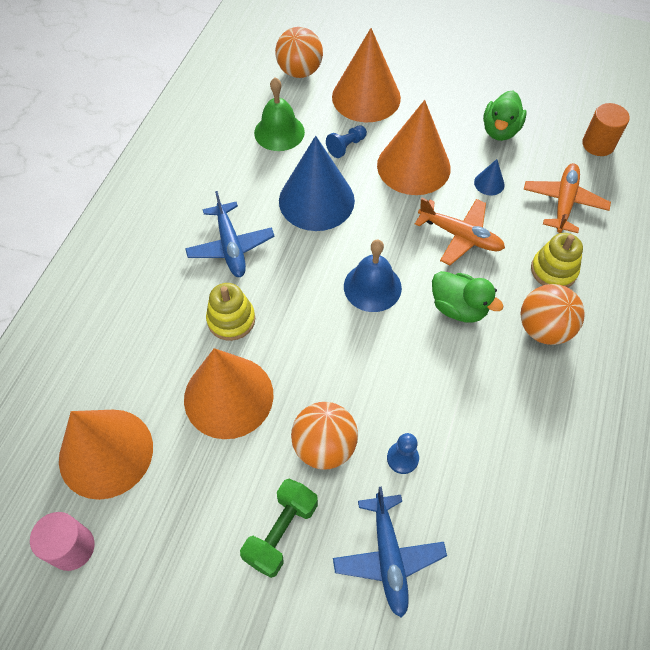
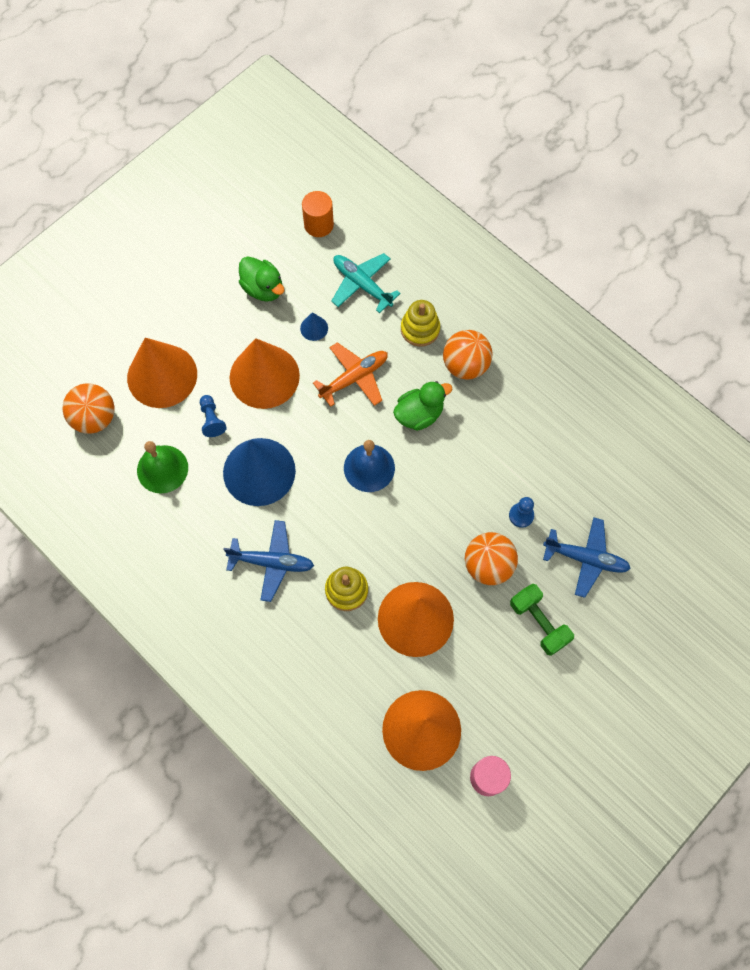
camera: 65 degrees left, 10 degrees up
(563, 202) = (362, 284): orange plane -> turquoise plane

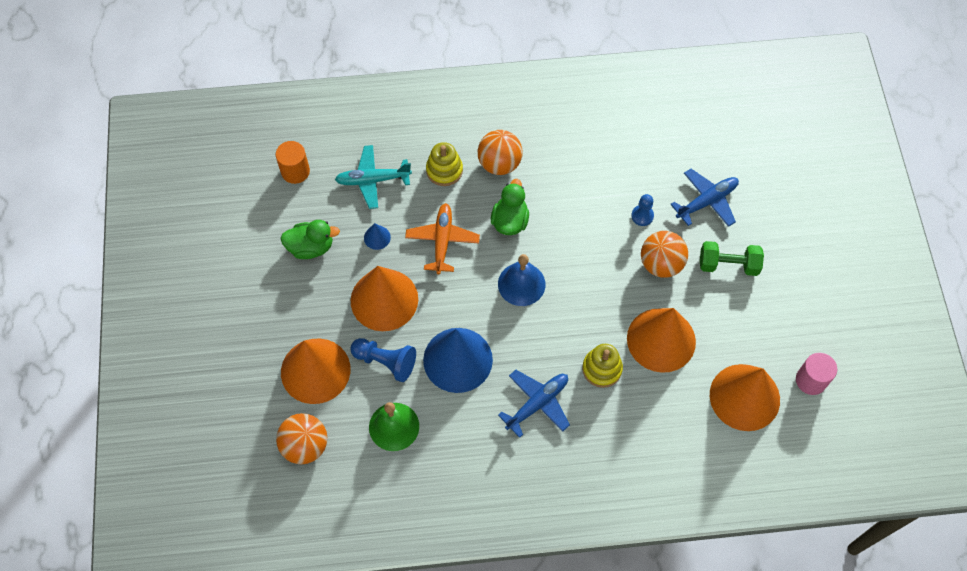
camera: 50 degrees left, 5 degrees down
(212, 420) = (385, 362): blue pawn -> blue pawn, size x1.54

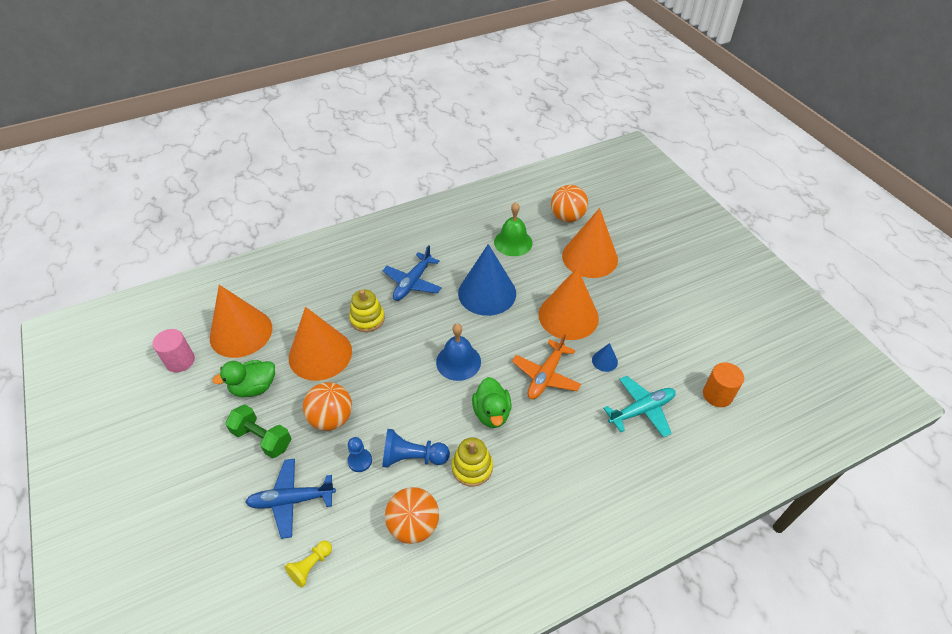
camera: 160 degrees right, 15 degrees down
(311, 247) = (654, 336): green duck -> green duck (254, 387)
(385, 362) = (541, 276): blue pawn -> blue pawn (412, 457)
(442, 240) = (545, 376): orange plane -> orange plane turned 45 degrees clockwise
(444, 170) = (579, 443): yellow stacking toy -> yellow stacking toy (472, 467)
(499, 163) = (528, 469): orange ball -> orange ball (414, 525)
(697, 147) = (311, 566): none -> yellow pawn
(707, 201) = (291, 500): blue plane -> blue plane turned 45 degrees clockwise
(728, 265) = (262, 438): green dumbbell -> green dumbbell turned 45 degrees clockwise

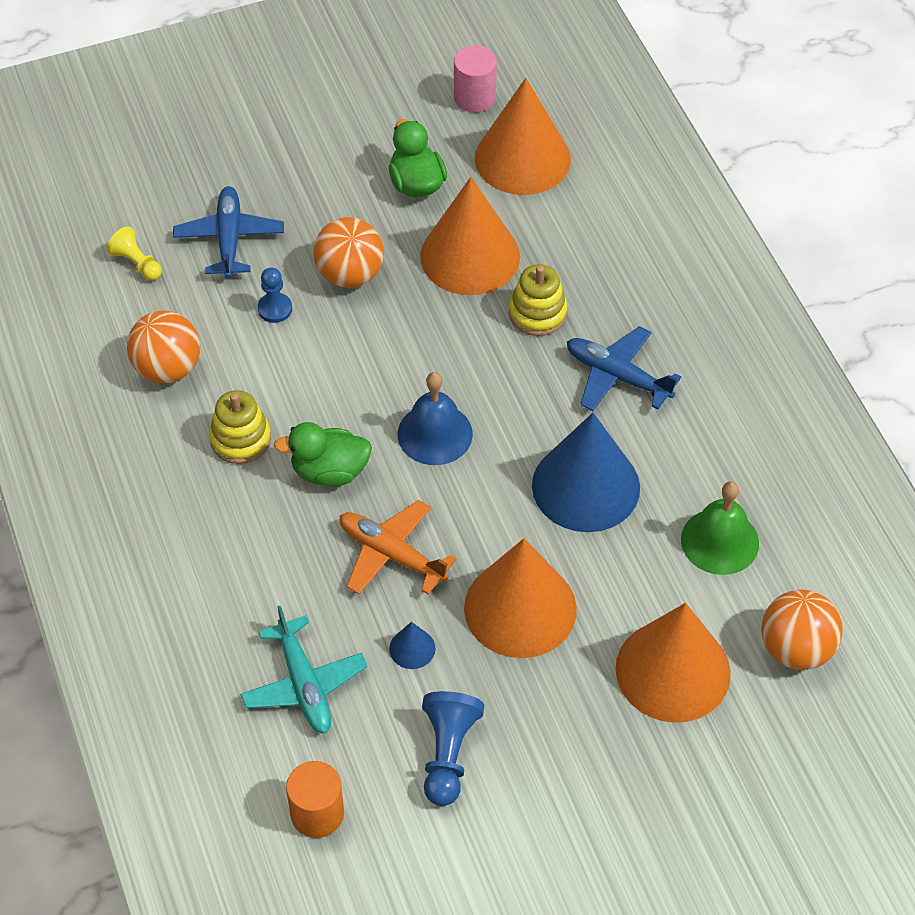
camera: 95 degrees right, 5 degrees up
(262, 438) = (329, 201): green dumbbell -> none
(412, 457) = (269, 369): blue pawn -> blue pawn (448, 754)

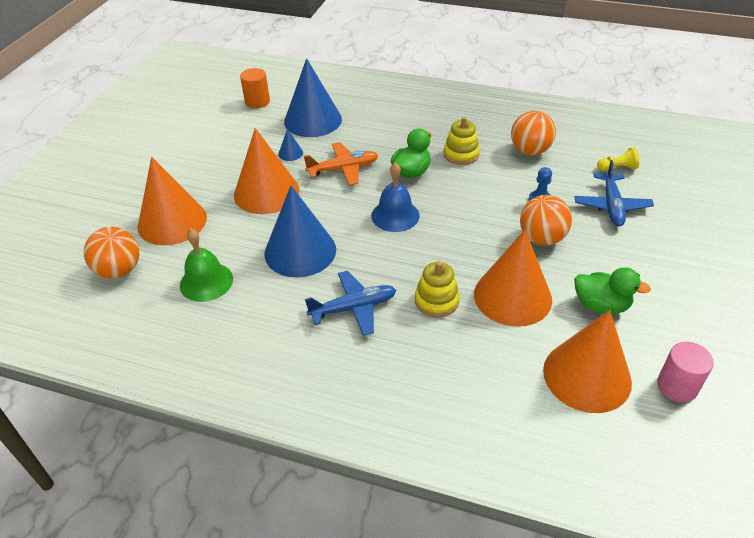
camera: 130 degrees right, 10 degrees down
(229, 238) = (611, 206): blue plane -> blue plane turned 60 degrees clockwise
(304, 685) = (313, 120): turquoise plane -> blue cone
(448, 754) = (233, 140): blue pawn -> none

